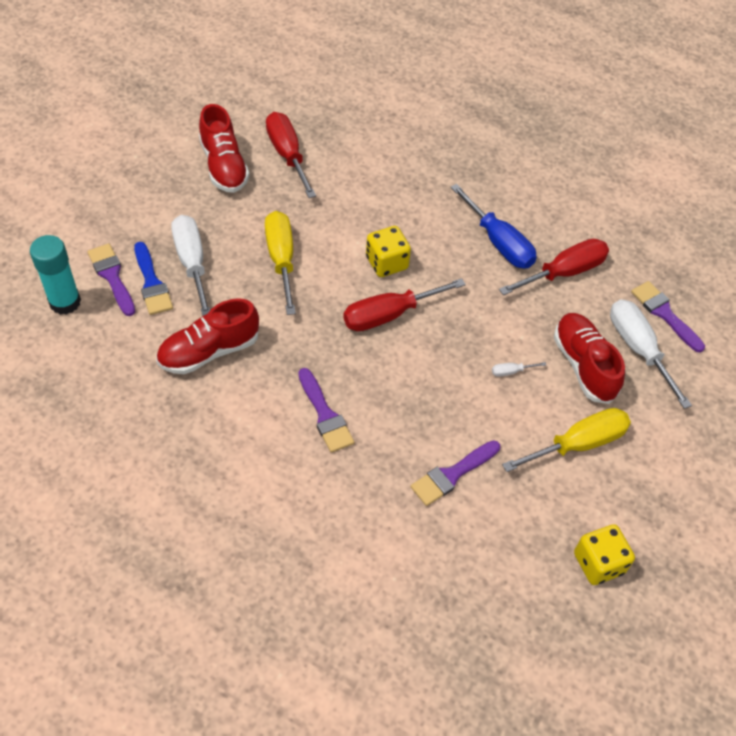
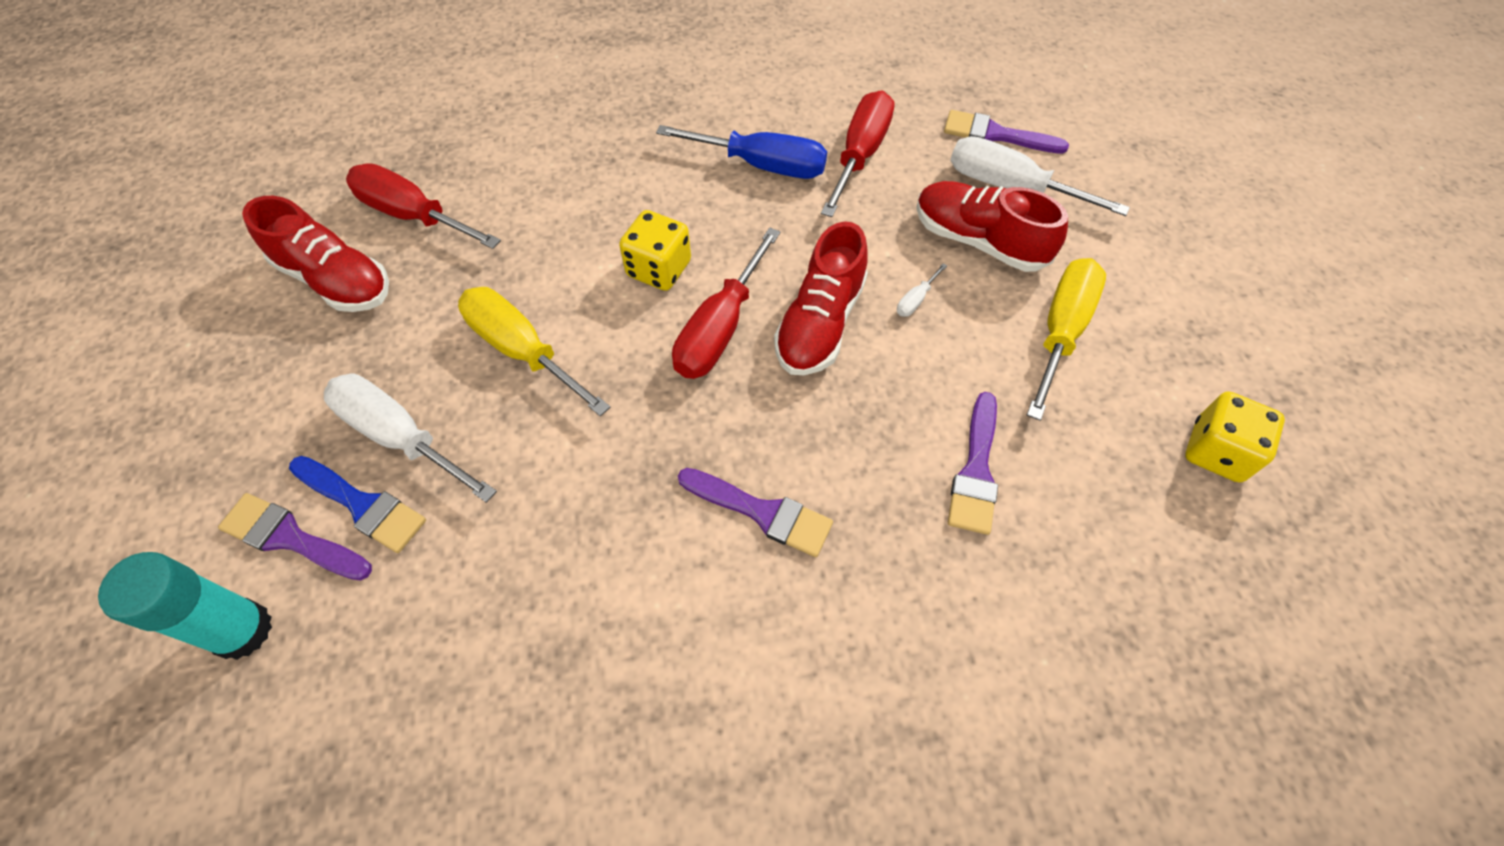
camera: 35 degrees left, 5 degrees up
(209, 351) = (531, 542): red shoe -> red shoe (820, 323)

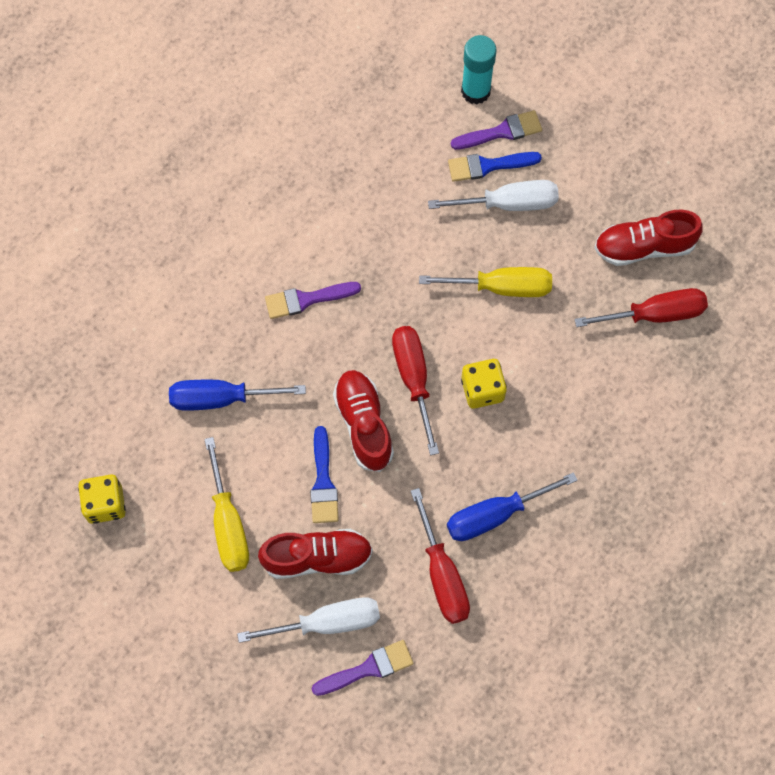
camera: 140 degrees right, 10 degrees up
(915, 300) = (323, 482): white screwdriver -> blue brush
(976, 471) = (221, 398): purple brush -> blue screwdriver

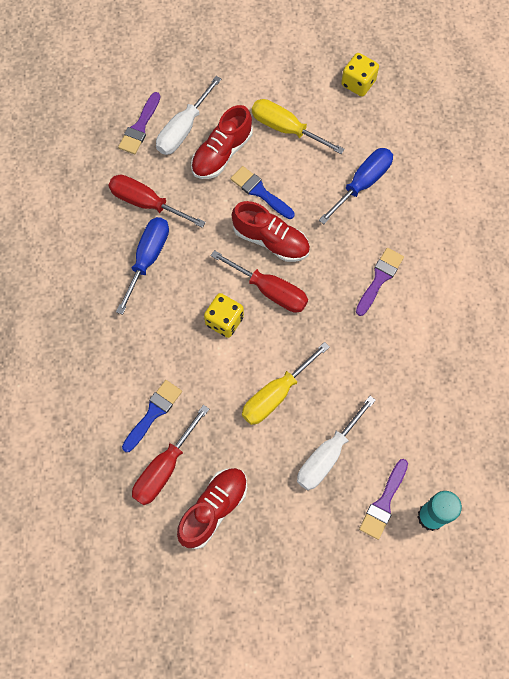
camera: 135 degrees right, 0 degrees up
(488, 166) = (367, 469): blue brush -> blue brush (153, 413)

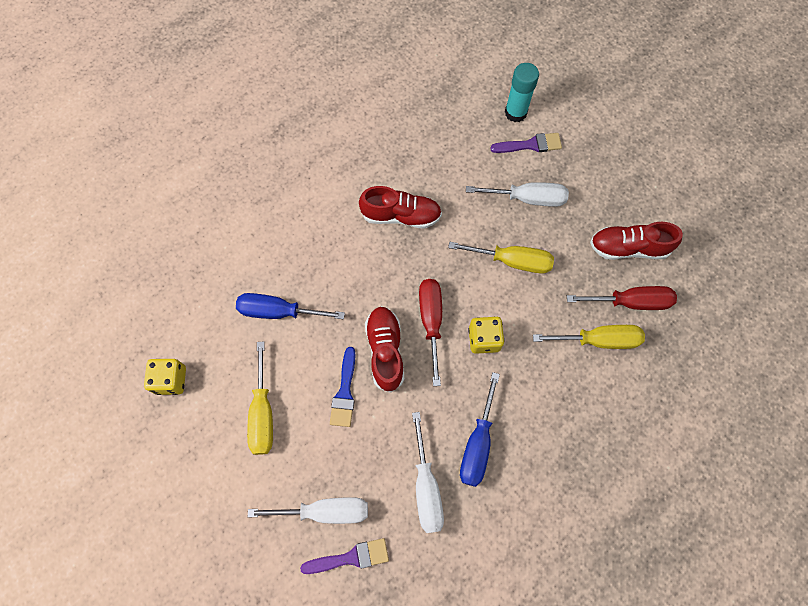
camera: 125 degrees left, 0 degrees up
(146, 203) = (426, 487): red screwdriver -> white screwdriver
(148, 258) = (477, 444): blue screwdriver -> blue screwdriver turned 60 degrees counterclockwise
(153, 413) = (599, 340): blue brush -> yellow screwdriver
(222, 153) = (327, 454): red shoe -> red shoe (401, 216)
(379, 278) = (360, 246): purple brush -> none

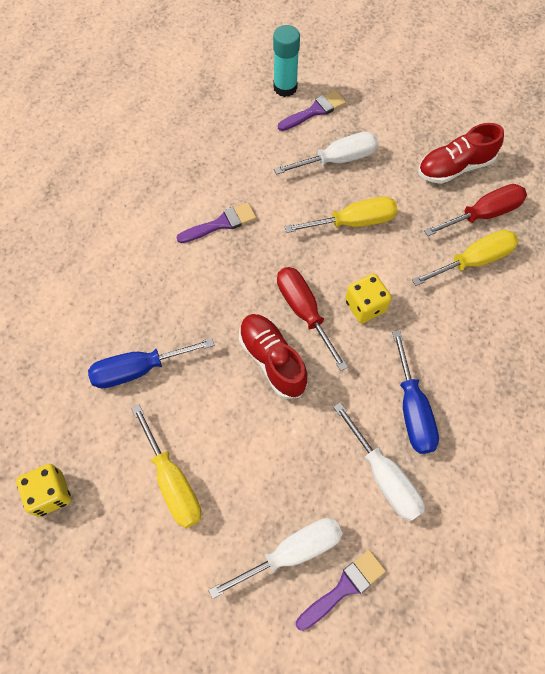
camera: 25 degrees left, 5 degrees down
(344, 392) = (251, 420): blue brush -> none
(401, 216) = (221, 223): red shoe -> purple brush

